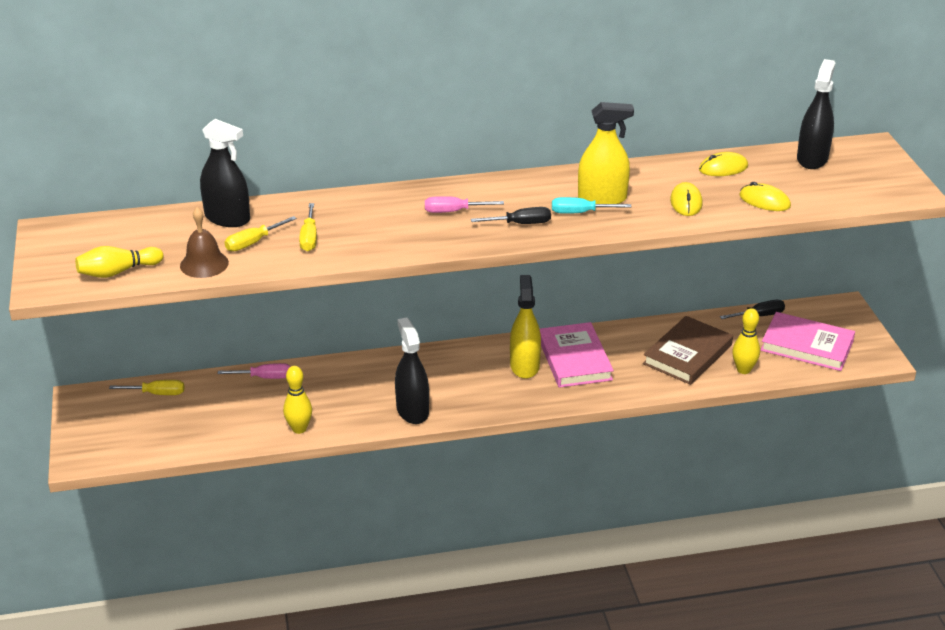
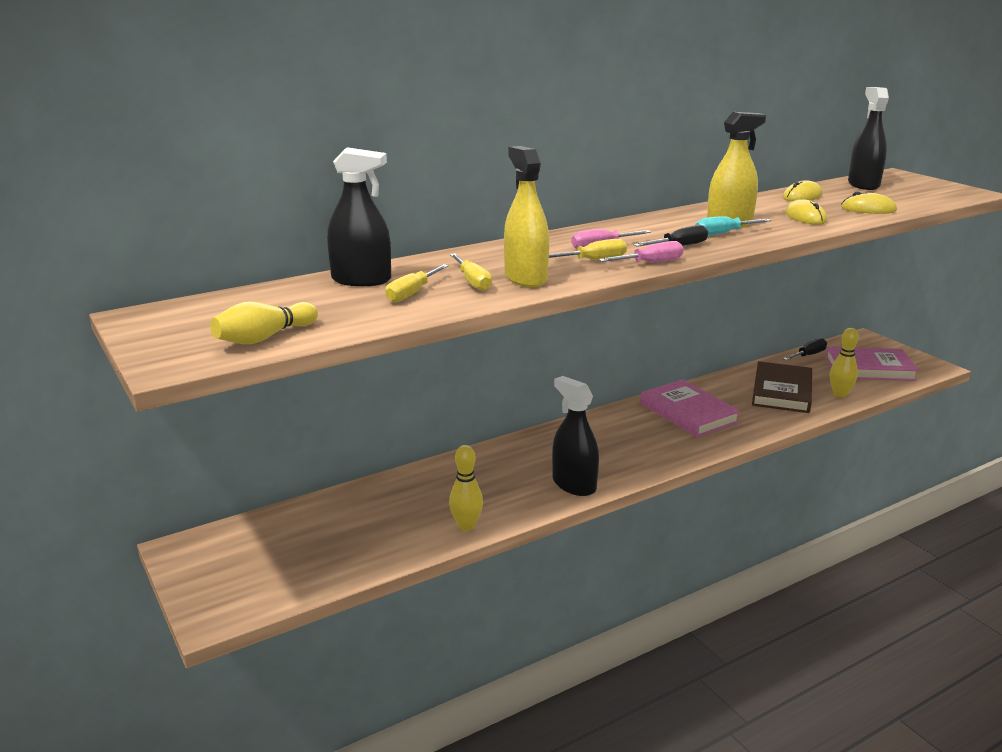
camera: 20 degrees left, 10 degrees down
(157, 393) = (275, 525): yellow screwdriver -> yellow screwdriver (593, 260)
(204, 264) = (370, 317): brown bell -> none
(264, 377) = (391, 486): pink screwdriver -> pink screwdriver (650, 263)
(524, 366) = (648, 426): yellow spray bottle -> yellow spray bottle (525, 278)

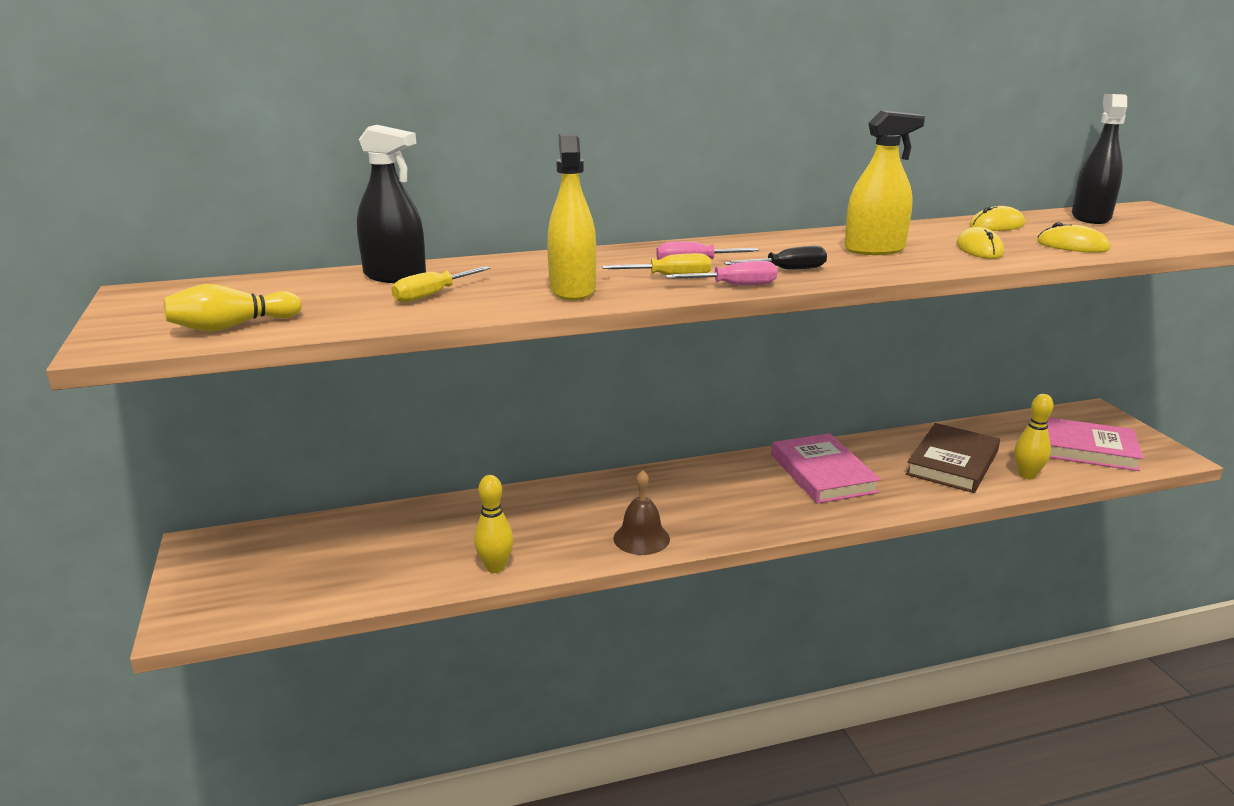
camera: 15 degrees right, 0 degrees up
(472, 282) = (509, 289): yellow screwdriver -> none
(574, 484) = (641, 538): black spray bottle -> brown bell
(723, 233) = (856, 260): turquoise screwdriver -> none
(808, 355) = (1010, 423): black screwdriver -> none

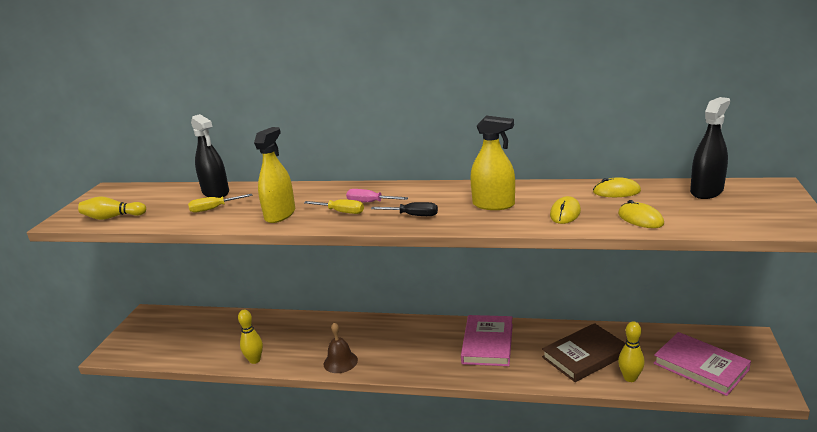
camera: 30 degrees right, 0 degrees up
(734, 285) = (365, 224): pink screwdriver -> none

